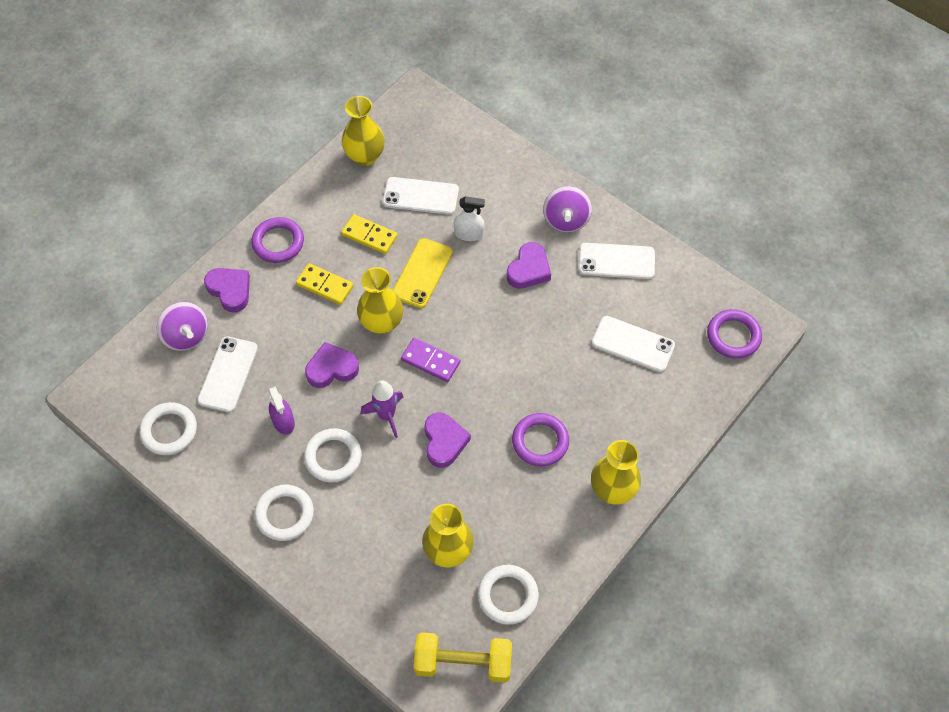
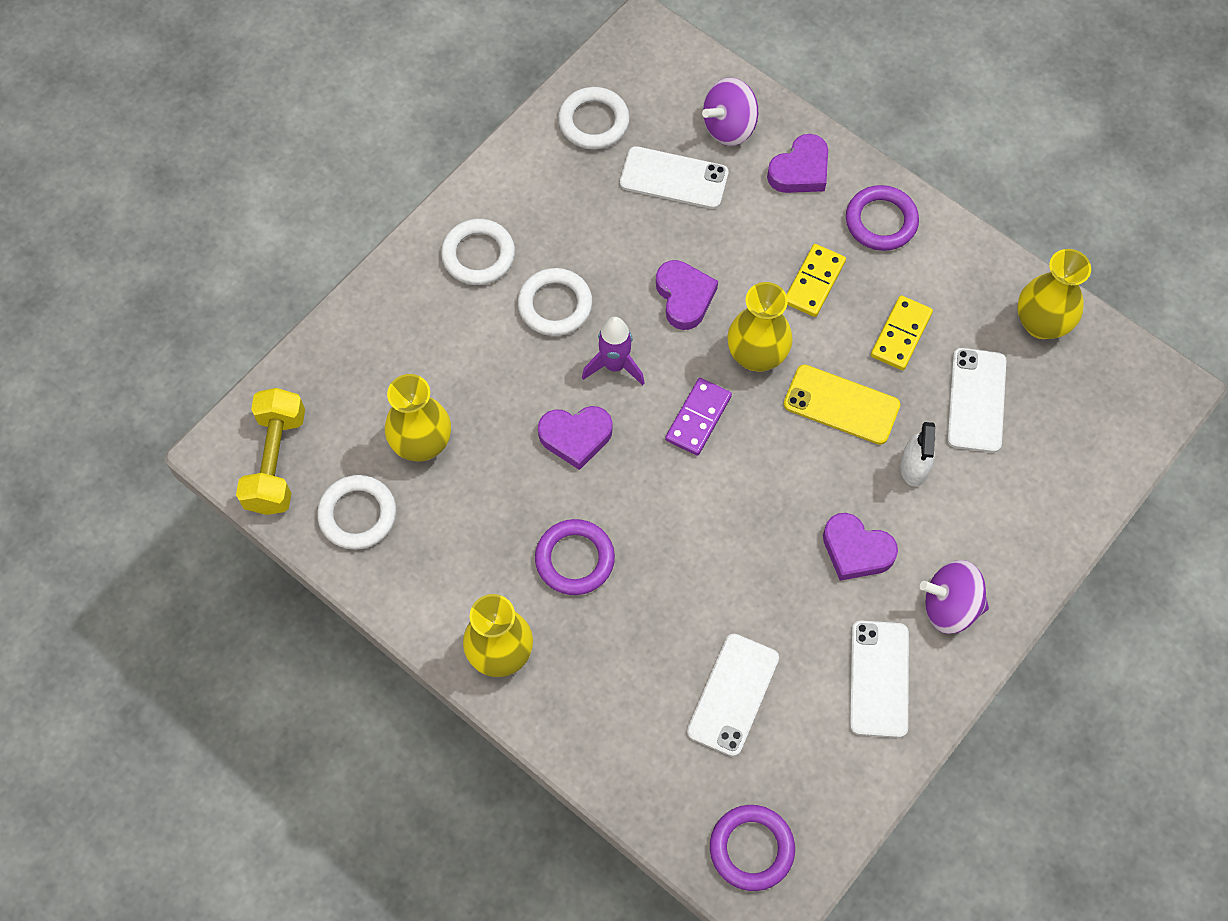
camera: 90 degrees right, 5 degrees up
(283, 421) = (606, 245): purple spray bottle -> none

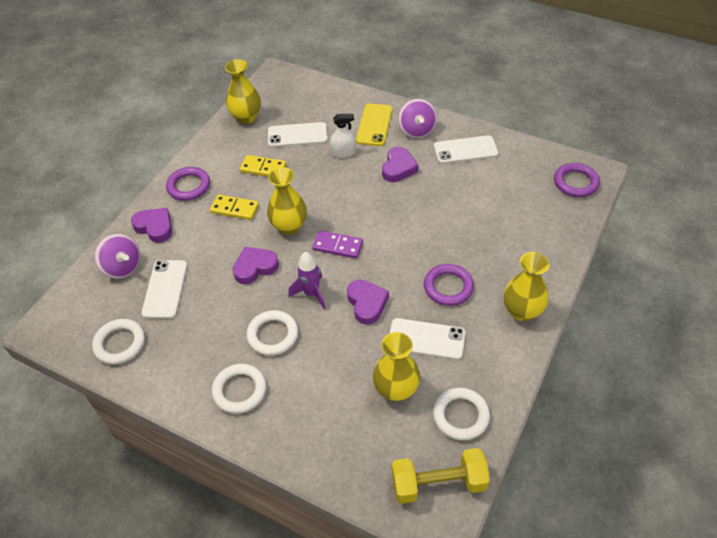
camera: 100 degrees left, 15 degrees down
(733, 694) = (499, 203): white phone -> white phone (426, 339)
(841, 405) = (313, 186): yellow phone -> yellow phone (374, 125)

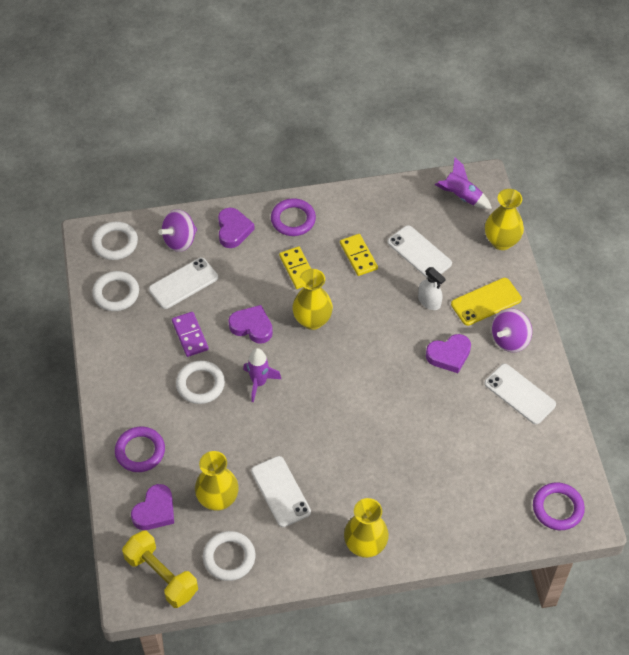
camera: 50 degrees right, 5 degrees up
(123, 267) = (180, 241): purple spinning top -> purple spinning top turned 45 degrees clockwise
(240, 390) = (138, 397): white ring -> white ring (115, 243)
(246, 117) = (405, 200): yellow vase -> yellow vase (501, 241)
(277, 90) = (461, 197): none -> purple rocket
(338, 246) = (321, 368): purple domino -> purple domino (190, 335)
(367, 303) = (281, 428): purple heart -> purple heart (155, 511)
(448, 287) = (345, 476): purple ring -> purple ring (140, 451)

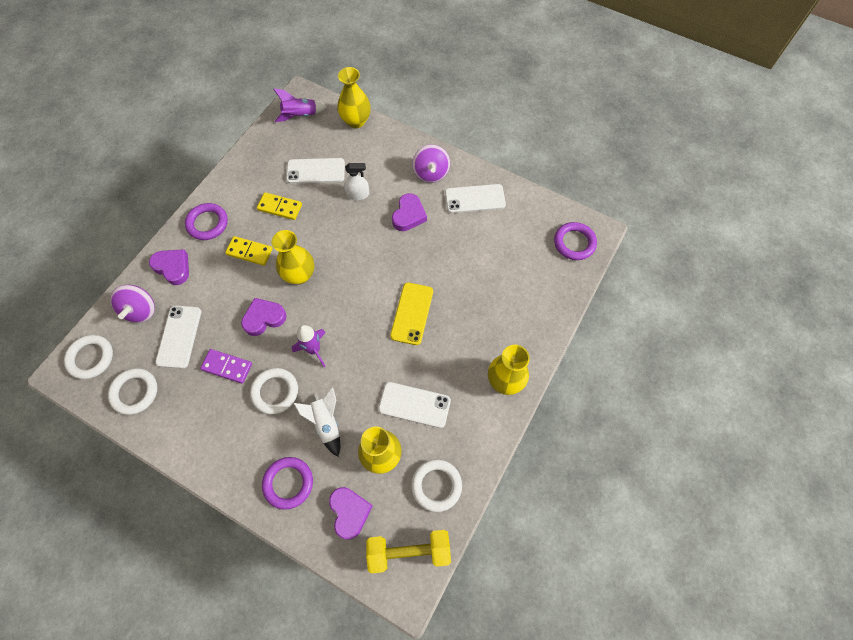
camera: 50 degrees left, 10 degrees up
(208, 440) = (326, 423): none -> white rocket
(486, 302) = (390, 164): yellow phone -> yellow phone (412, 313)

